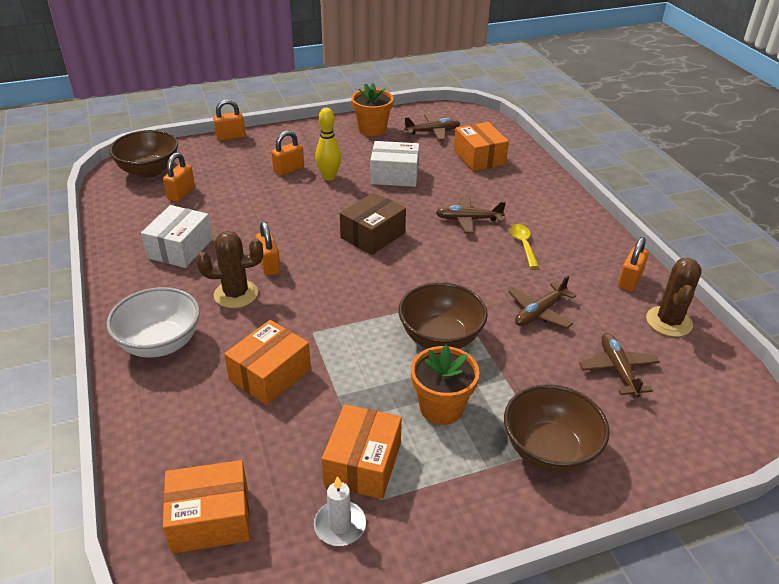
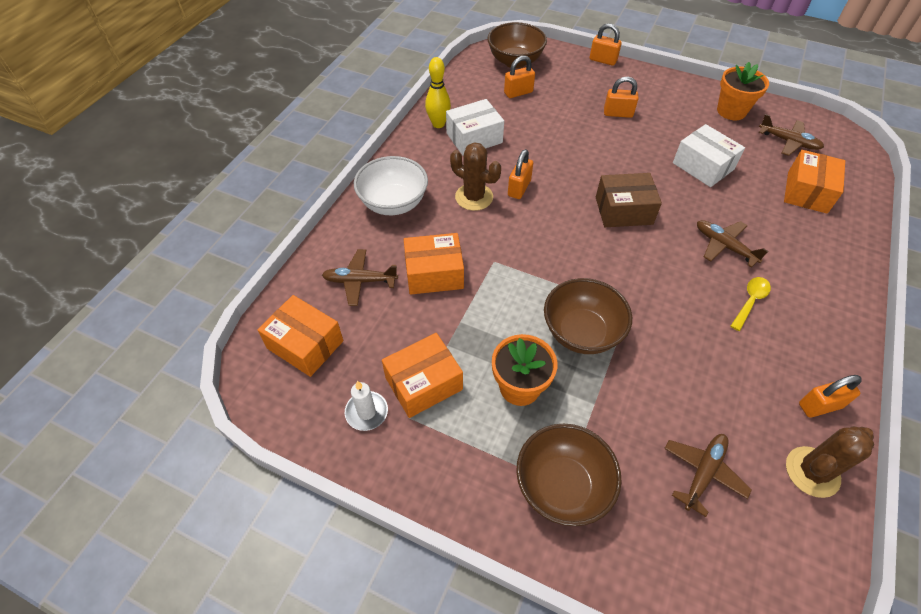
camera: 45 degrees right, 15 degrees up
(329, 177) = (644, 137): yellow bowling pin -> yellow bowling pin (438, 124)
(539, 312) = (691, 371): brown plane -> brown plane (360, 281)

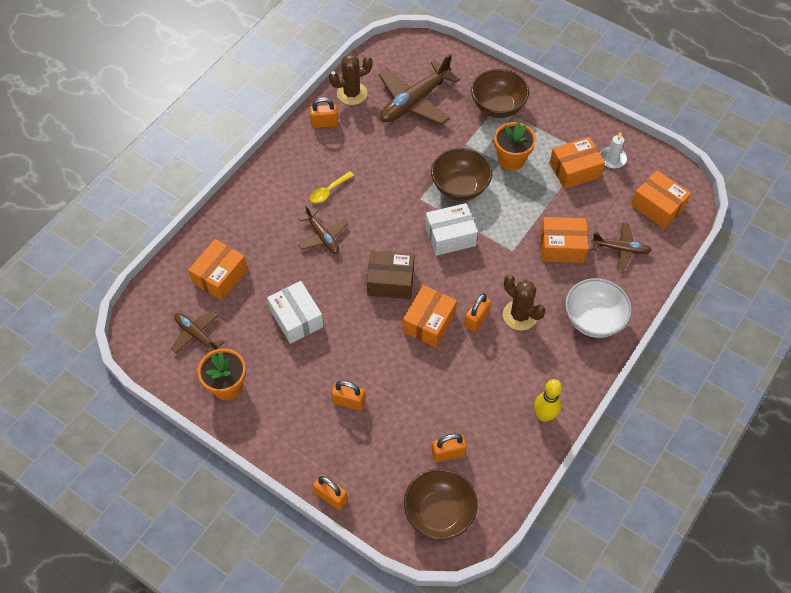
camera: 170 degrees left, 5 degrees up
(474, 138) = (509, 389): white box -> white box (450, 236)
(568, 179) = (429, 322): none -> orange box
(703, 473) = (414, 101): brown plane -> brown plane, size x1.77

